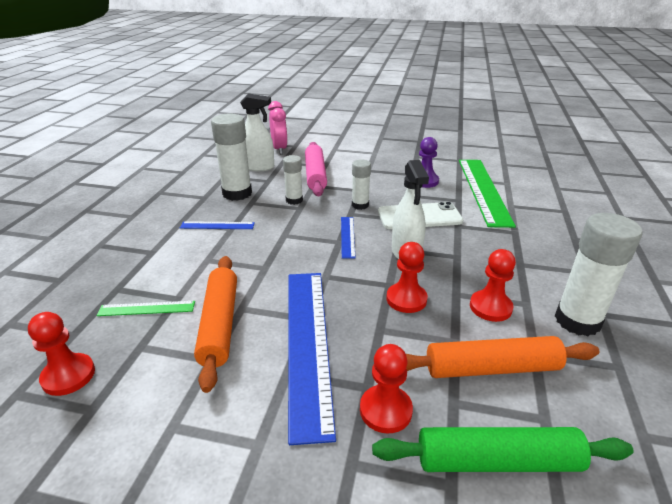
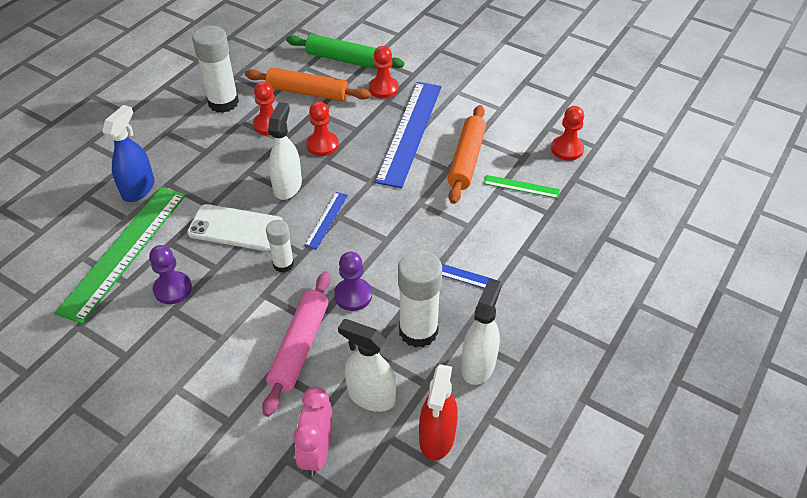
camera: 160 degrees left, 15 degrees up
(190, 187) = (478, 365): none -> white spray bottle
(213, 162) = (437, 438): none -> red spray bottle
(294, 200) = (353, 295): white glue stick -> purple pawn
(532, 223) = (138, 189): none -> blue spray bottle

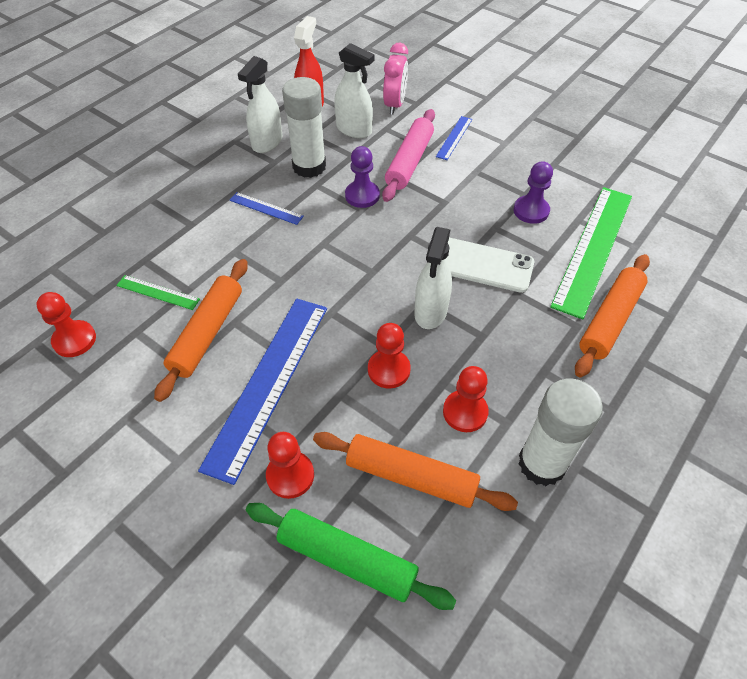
camera: 175 degrees left, 5 degrees up
(138, 189) = (610, 320): blue spray bottle -> orange rolling pin
(283, 264) = (428, 226): white glue stick -> none
(326, 220) = (385, 268): blue ruler -> blue ruler (454, 137)

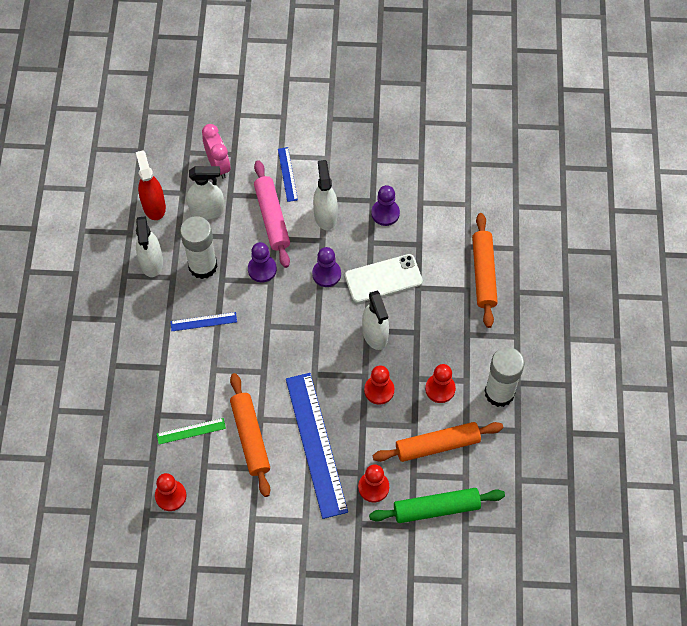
camera: 35 degrees left, 10 degrees up
(424, 231) = (326, 274): none -> purple pawn
(464, 184) = (325, 215): none -> white spray bottle
(593, 248) = (443, 222): green ruler -> none

